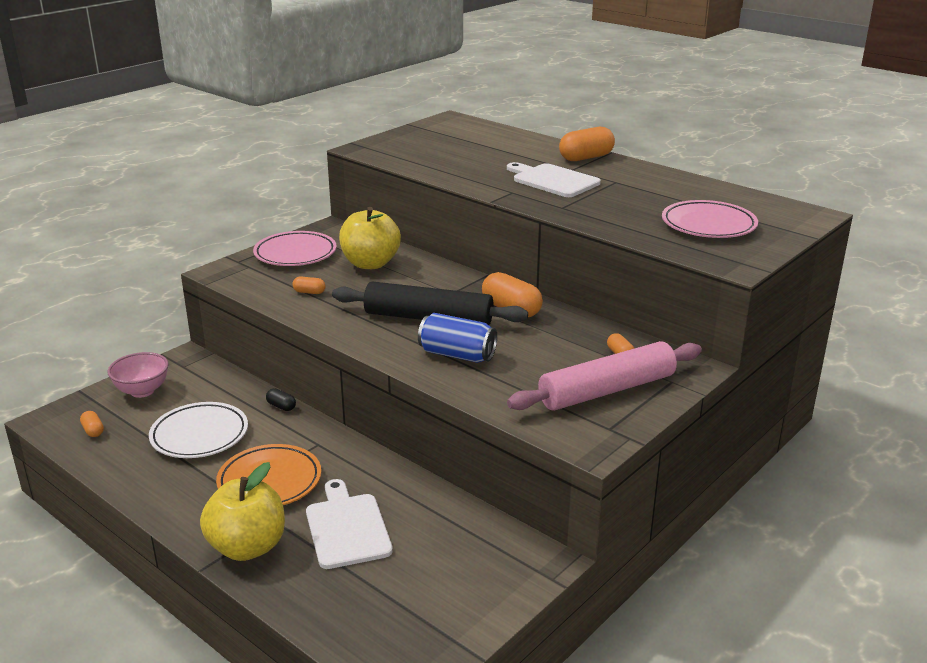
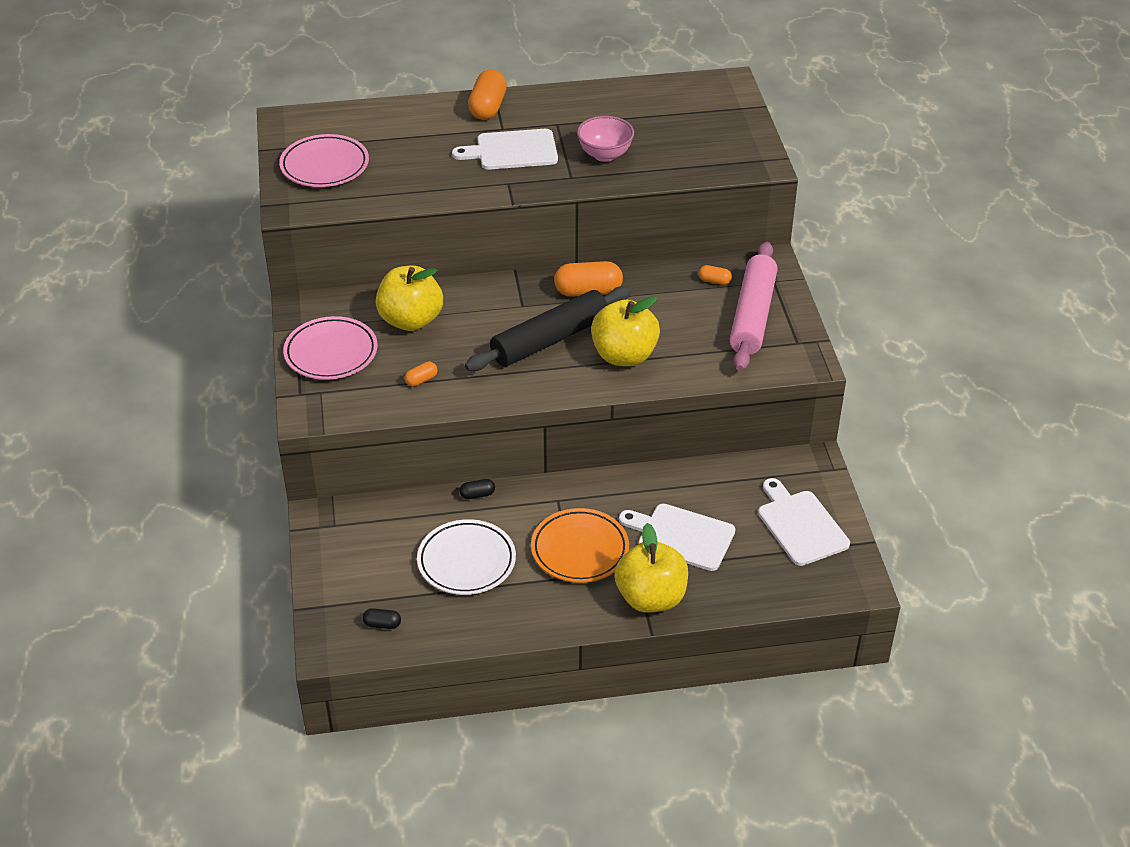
camera: 50 degrees left, 15 degrees up
(93, 431) = (382, 624): orange capsule -> black capsule
(142, 391) = (348, 568): pink bowl -> pink bowl (605, 155)
(446, 594) = (800, 525): none -> white cutting board
(457, 355) = (624, 356): blue can -> yellow apple
(708, 225) = (689, 134): pink plate -> pink plate (325, 166)

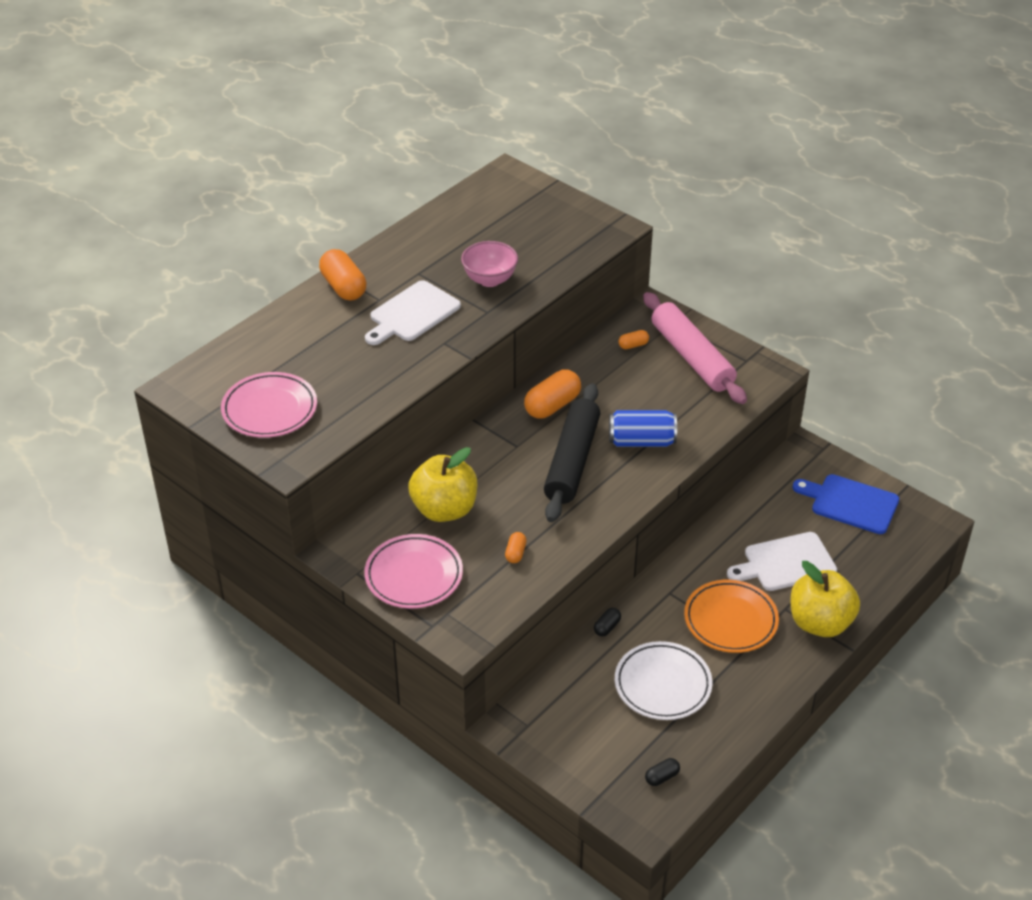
camera: 40 degrees left, 0 degrees up
(624, 356) = (641, 441): yellow apple -> blue can
(800, 525) = (850, 503): white cutting board -> blue cutting board

